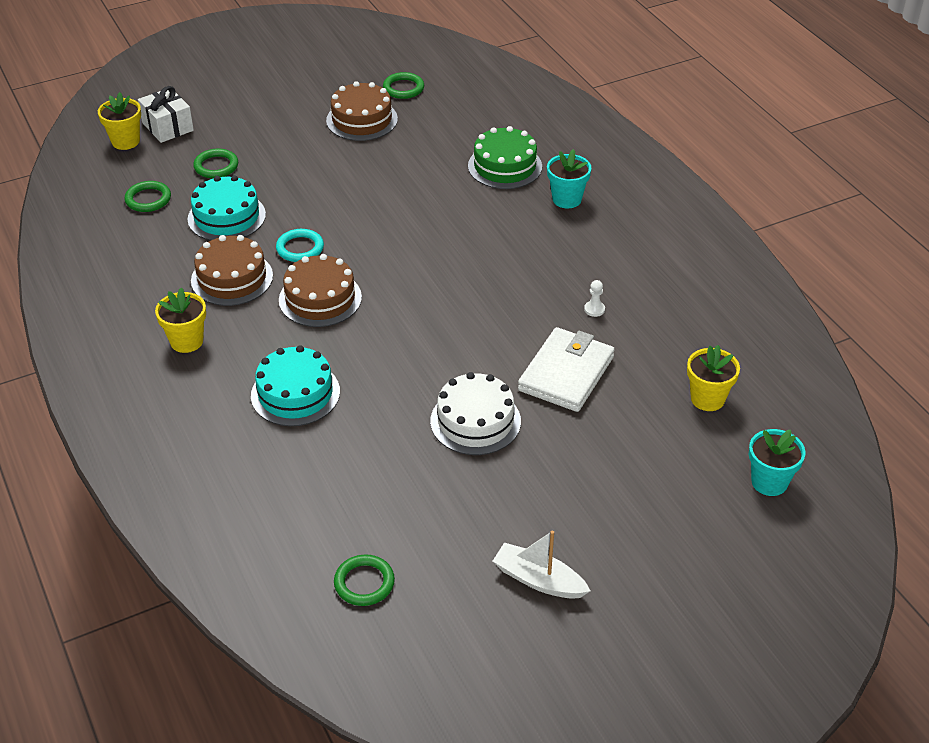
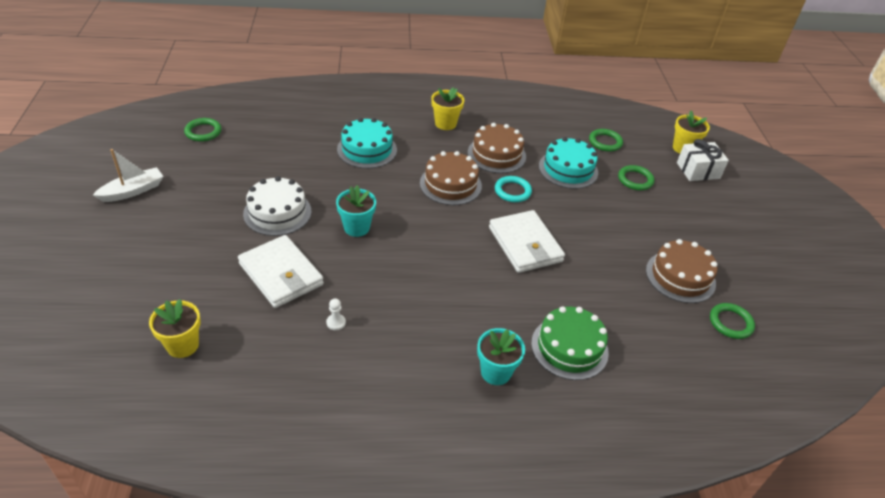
camera: 110 degrees right, 0 degrees up
(387, 219) = (525, 244): none -> white wallet
(769, 482) = (74, 338): turquoise flower pot -> turquoise flower pot (356, 227)

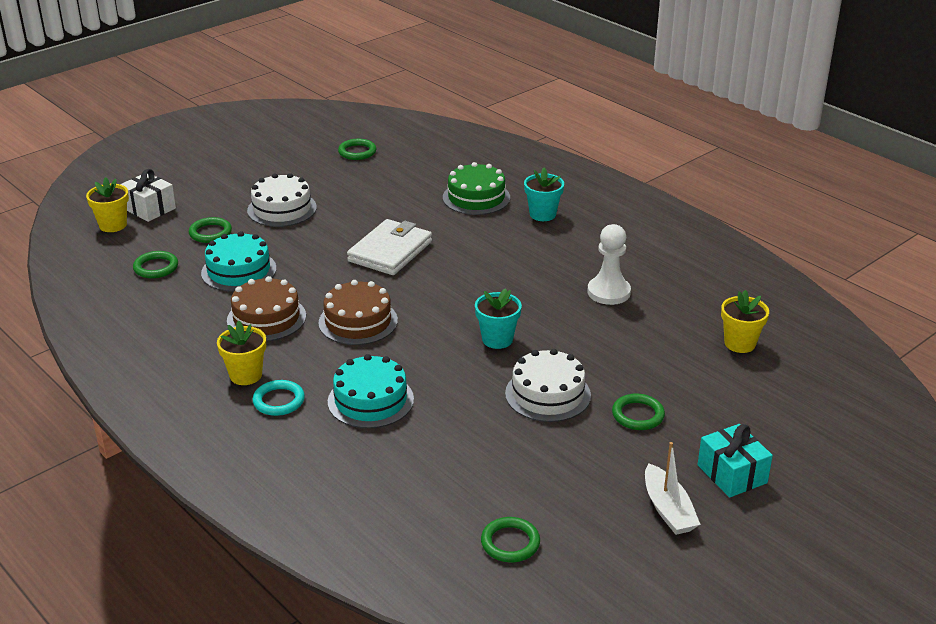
camera: 125 degrees left, 10 degrees down
(108, 233) = (732, 474): none -> turquoise gift
(133, 191) = (668, 509): white boat -> white boat turned 120 degrees counterclockwise
(205, 234) = (638, 415): none -> green ring
(281, 274) = (609, 344): white wallet -> none
(336, 322) = (608, 292): white pawn -> white pawn, size x2.27
(512, 191) = (320, 285): turquoise ring -> turquoise ring (279, 401)
(646, 226) = (282, 209): none -> white cake
(680, 276) = (330, 180): brown cake -> none

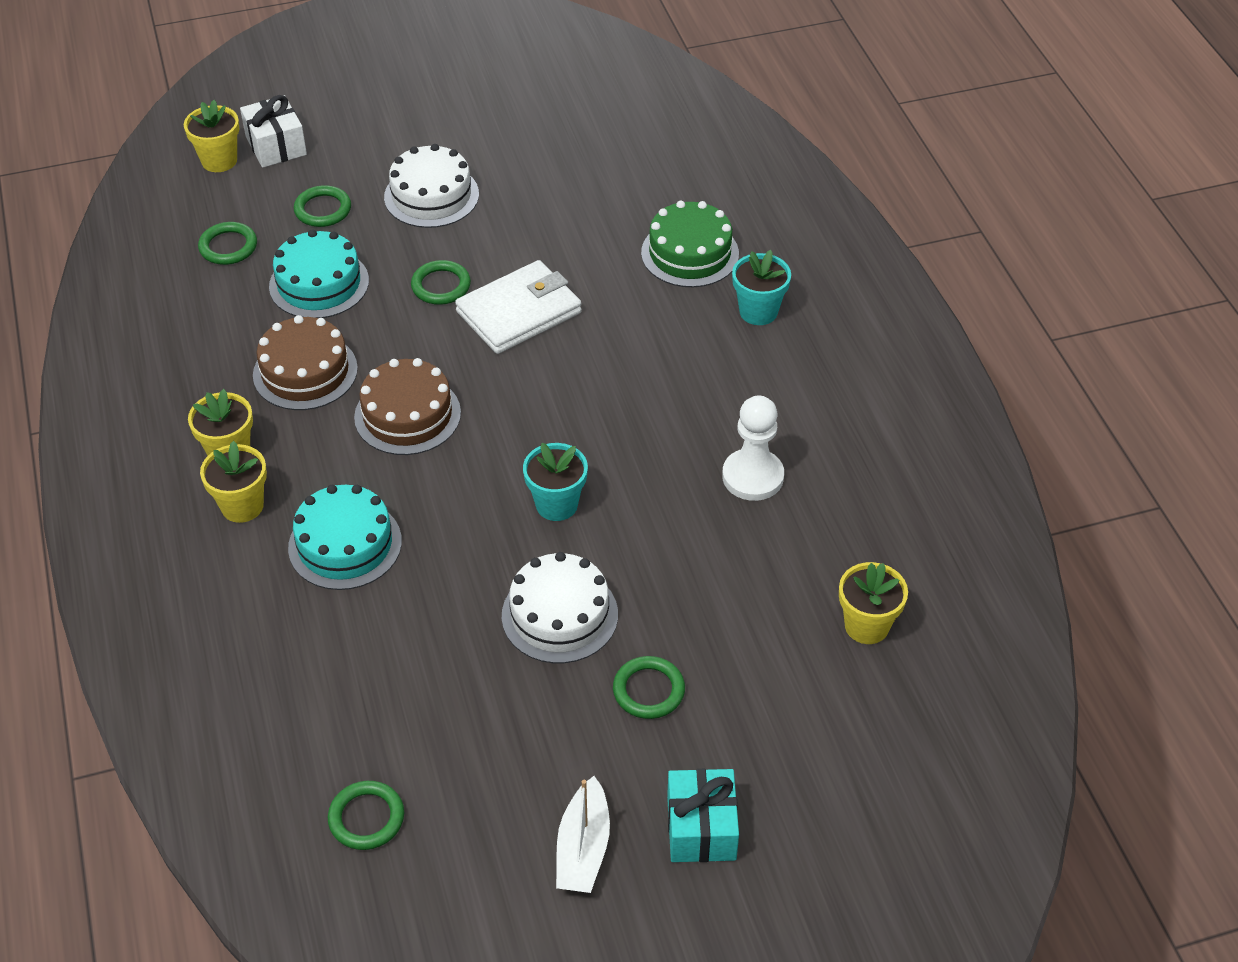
camera: 25 degrees right, 15 degrees up
(279, 401) = (242, 506): turquoise ring -> yellow flower pot
(357, 152) = (587, 123): green ring -> green ring (441, 286)

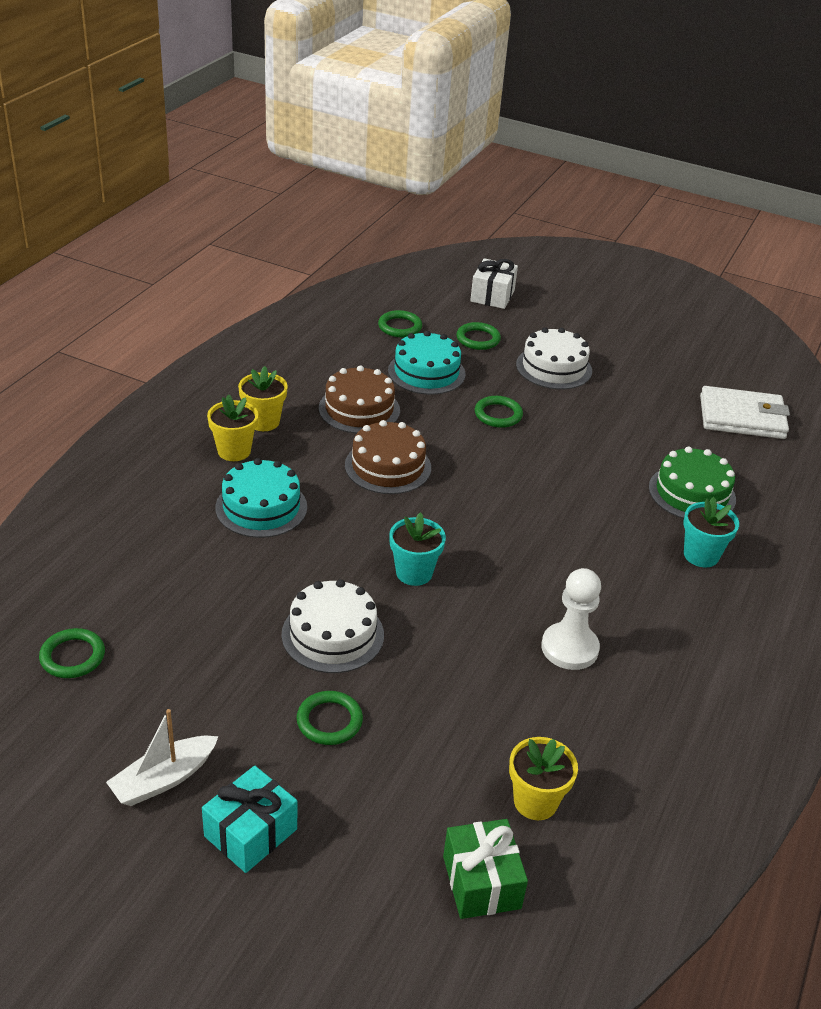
camera: 40 degrees right, 10 degrees down
(219, 160) = (450, 286): yellow flower pot -> none
(519, 312) = (529, 456): white wallet -> white wallet (742, 417)
(899, 718) = (481, 882): none -> green gift

